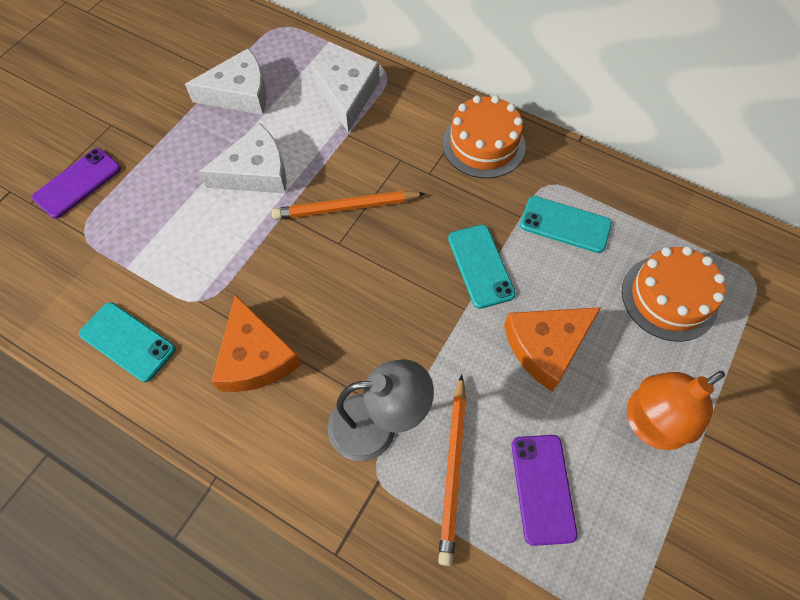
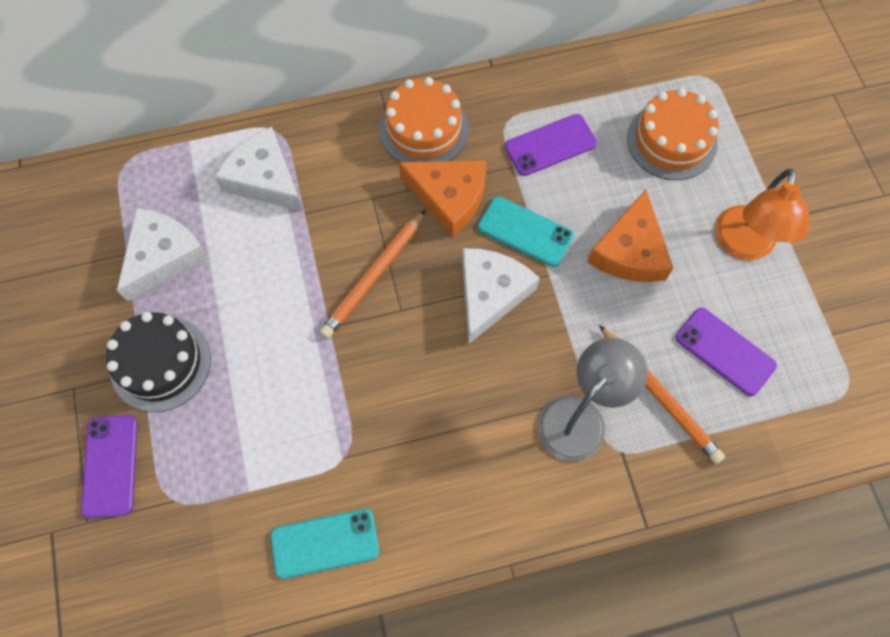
camera: 45 degrees left, 5 degrees up
(168, 151) = (160, 363): none -> black cake
(255, 172) = (263, 313): white cheese -> white cheese (490, 294)
(255, 356) = (438, 455): orange cheese -> orange cheese (449, 197)
(565, 224) = (550, 145): turquoise phone -> purple phone

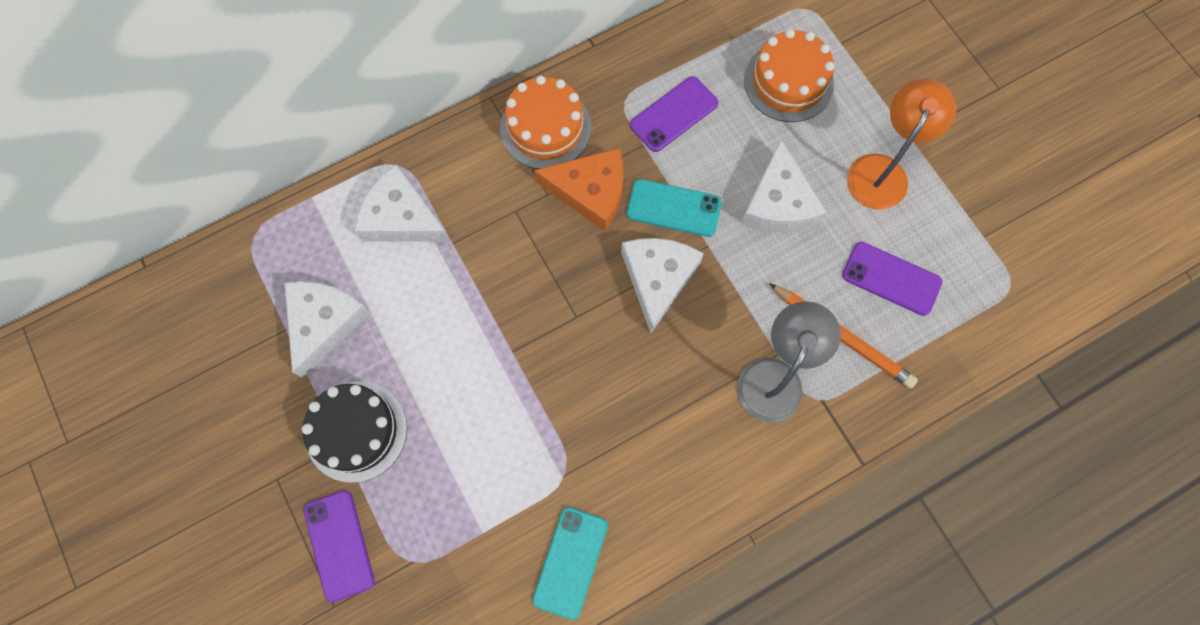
camera: 15 degrees left, 5 degrees up
(325, 543) = (570, 562): turquoise phone -> turquoise phone turned 45 degrees counterclockwise
(374, 276) = (540, 290): orange pencil -> none
(630, 251) = (778, 202): orange cheese -> white cheese
(743, 245) = (882, 170): orange lamp -> orange lamp turned 150 degrees counterclockwise

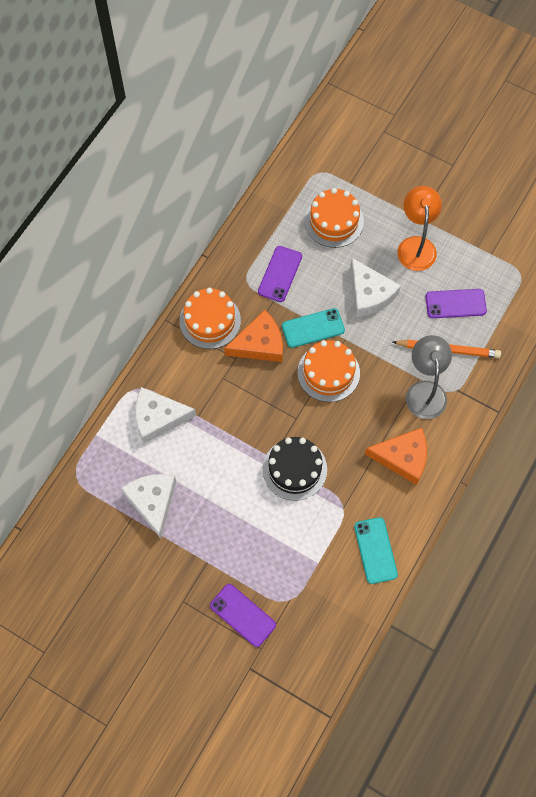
camera: 30 degrees left, 5 degrees down
(356, 431) = (211, 550): black cake -> black cake (294, 469)
(657, 279) = (328, 372): white cheese -> orange cake
(687, 452) = (402, 457): none -> orange cheese

